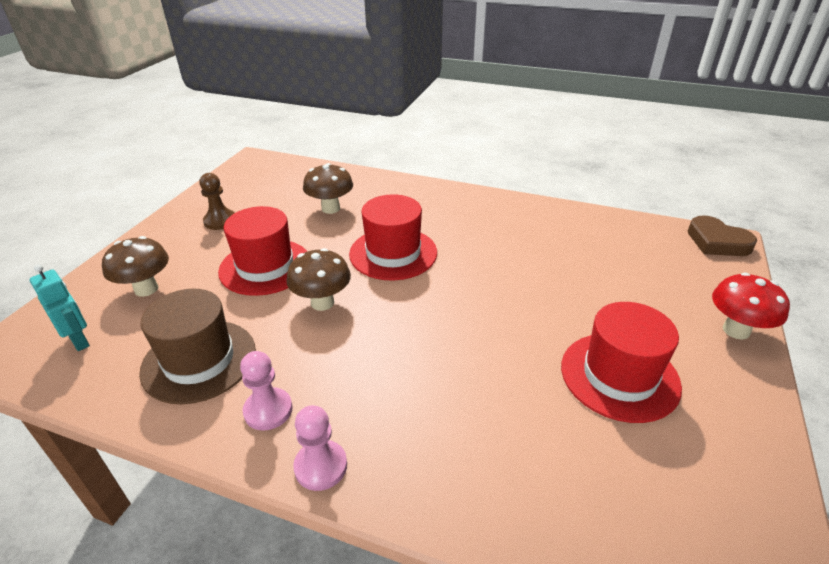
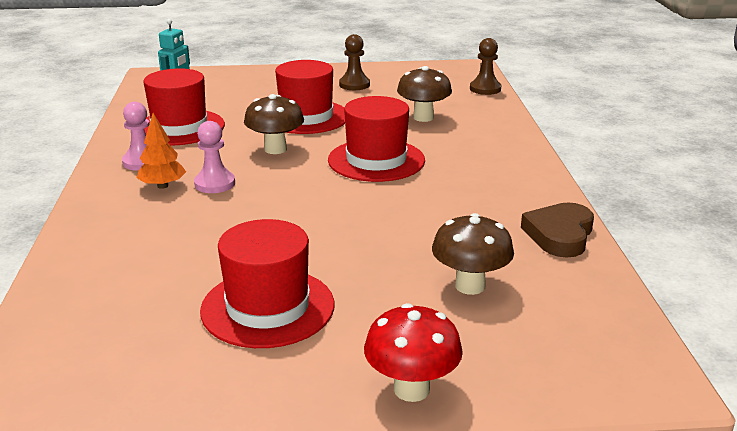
camera: 65 degrees right, 10 degrees down
(146, 289) = (244, 90): brown mushroom -> brown mushroom (470, 286)
(199, 360) = (179, 127): brown hat -> red hat
(304, 167) = (485, 89): none -> brown pawn
(321, 466) = (97, 192): pink pawn -> pink pawn (215, 184)
(345, 403) = (162, 186): none -> orange tree
(717, 242) = (637, 370): brown heart -> brown heart (560, 235)

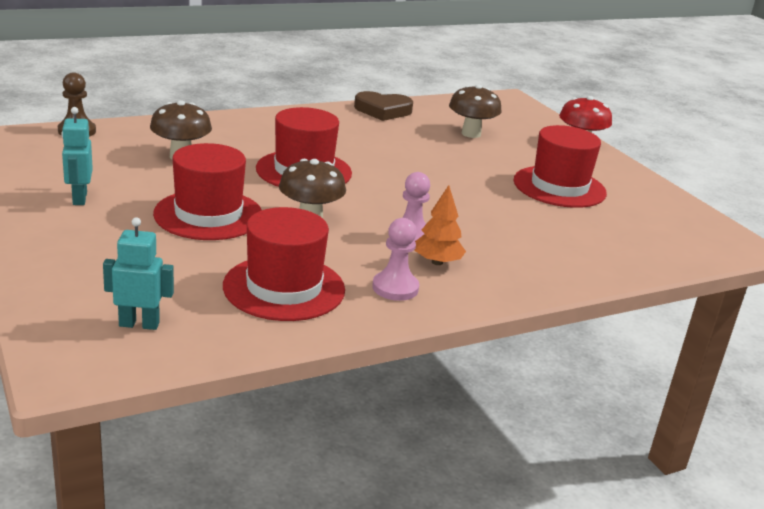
camera: 115 degrees left, 0 degrees up
(354, 85) = (79, 198): brown pawn -> turquoise robot

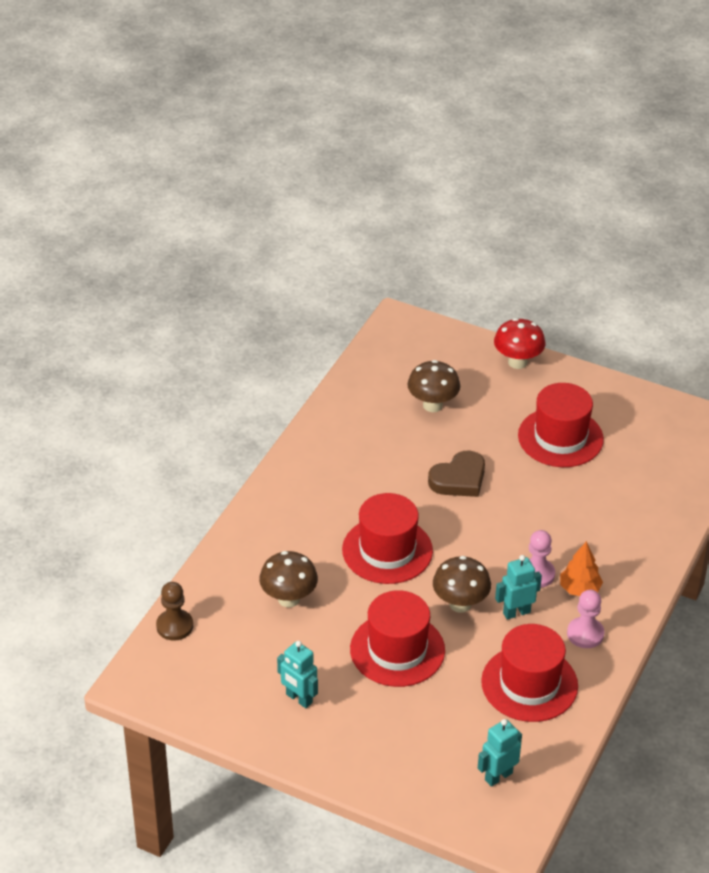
camera: 35 degrees left, 15 degrees up
(351, 246) = (516, 612): none -> turquoise robot
(383, 110) = (336, 418): brown heart -> brown heart (459, 479)

